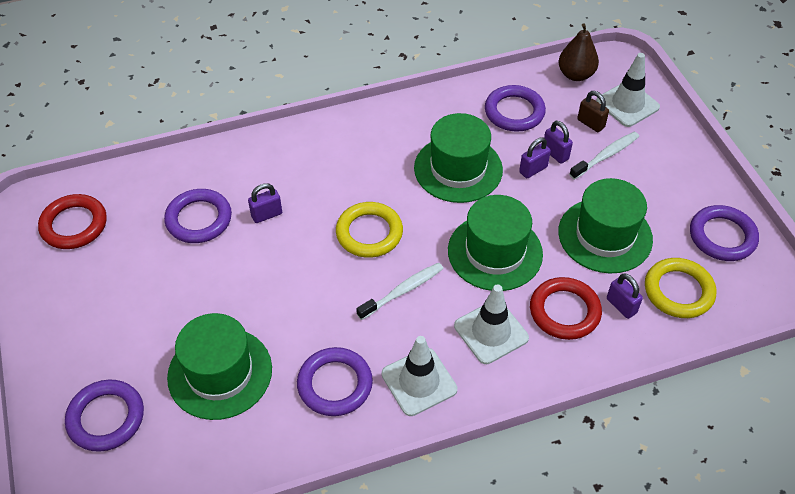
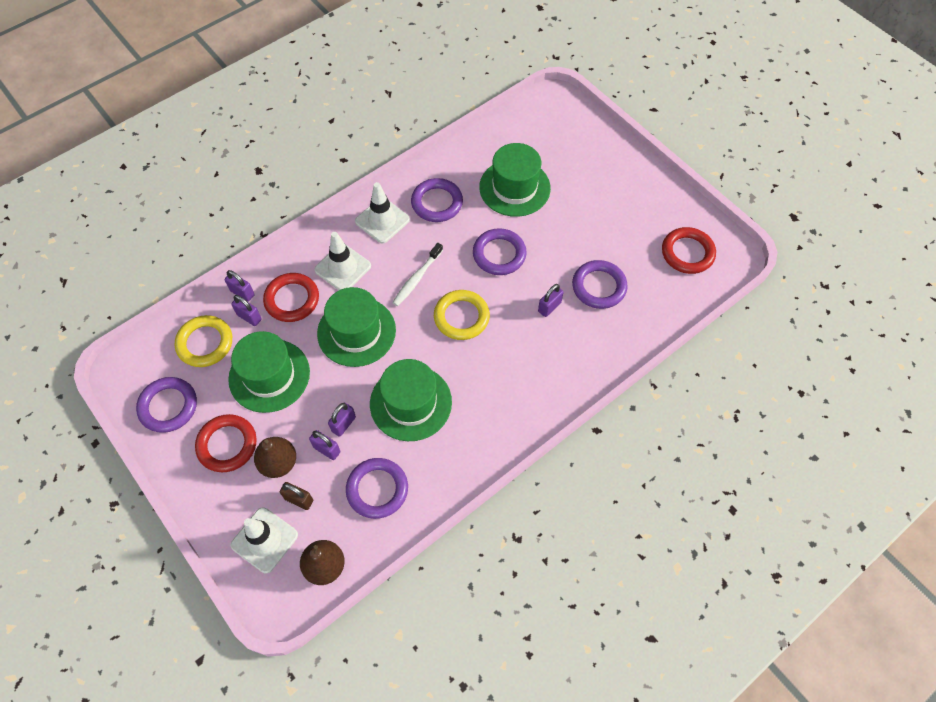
camera: 160 degrees right, 10 degrees up
(106, 418) = (567, 144): purple ring -> purple ring (499, 254)
(606, 156) = (279, 463): white toothbrush -> brown pear
(627, 338) = (242, 293): none -> purple padlock
(658, 184) = (227, 445): none -> red ring

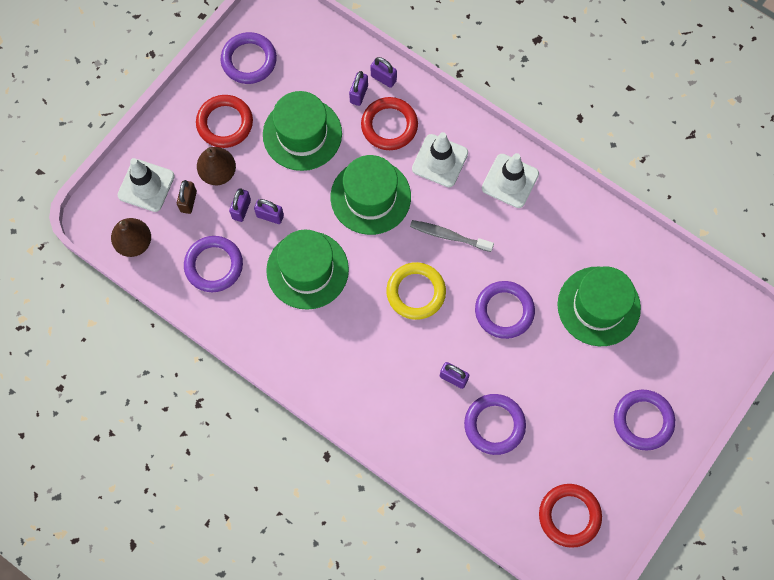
camera: 75 degrees right, 10 degrees up
(205, 343) = (320, 66): yellow ring -> none
(242, 293) = (383, 78): purple padlock -> purple padlock turned 75 degrees counterclockwise
(417, 278) = (449, 236): white toothbrush -> grey toothbrush
(437, 203) = (551, 229): purple ring -> purple ring (643, 420)

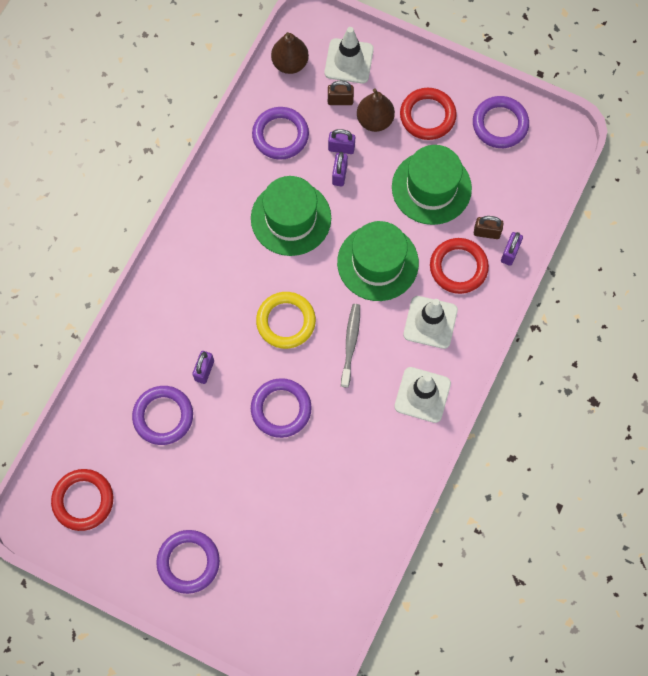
camera: 80 degrees right, 0 degrees up
(359, 94) = (486, 232): purple padlock -> brown padlock
(598, 306) = (302, 502): green hat -> none

